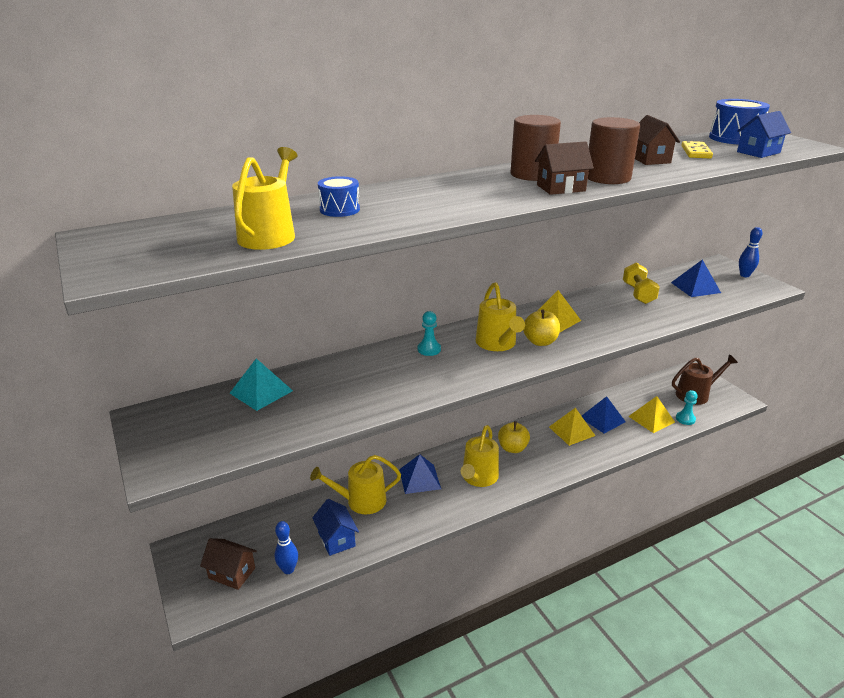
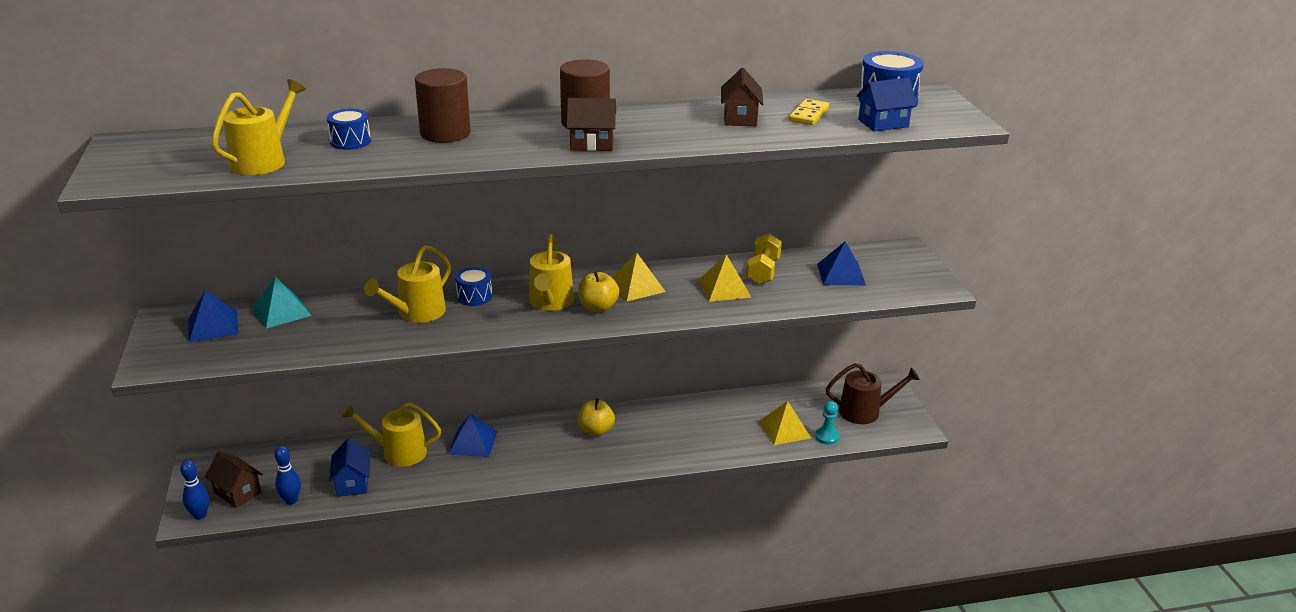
camera: 15 degrees right, 0 degrees up
(429, 349) = (474, 296): turquoise pawn -> blue drum
(478, 477) = (536, 453): yellow watering can -> yellow watering can (417, 313)
(571, 431) = (677, 425): yellow pyramid -> yellow pyramid (724, 288)
(602, 419) = (724, 419): blue pyramid -> blue pyramid (213, 326)
(607, 178) = (658, 137): brown cylinder -> brown cylinder (445, 133)
(744, 275) = (920, 268): blue bowling pin -> blue bowling pin (200, 515)

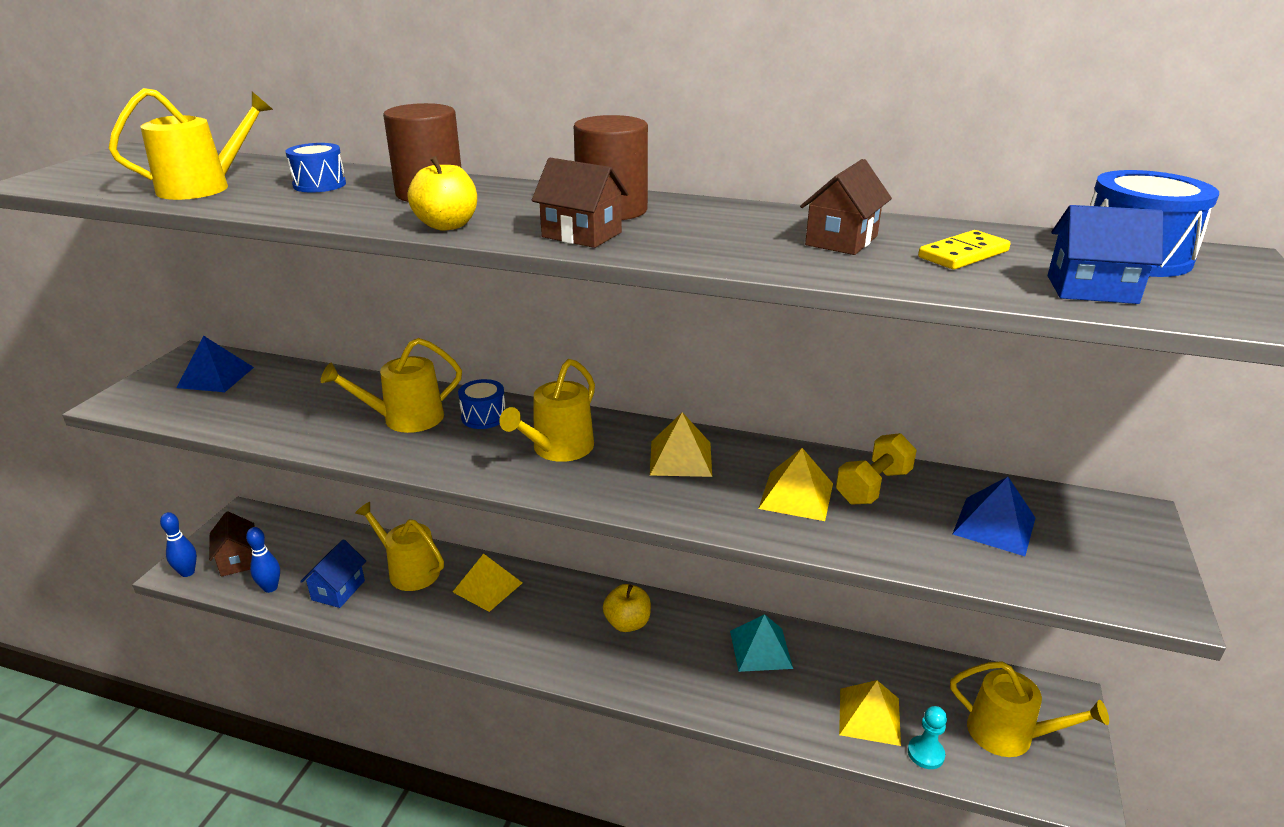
camera: 30 degrees right, 0 degrees up
(281, 311) = (288, 379): turquoise pyramid -> turquoise pyramid (760, 649)
(473, 442) = (487, 587): blue pyramid -> yellow pyramid
(598, 307) = (606, 473): yellow apple -> yellow apple (447, 225)
(864, 412) = (1008, 734): brown watering can -> yellow watering can

